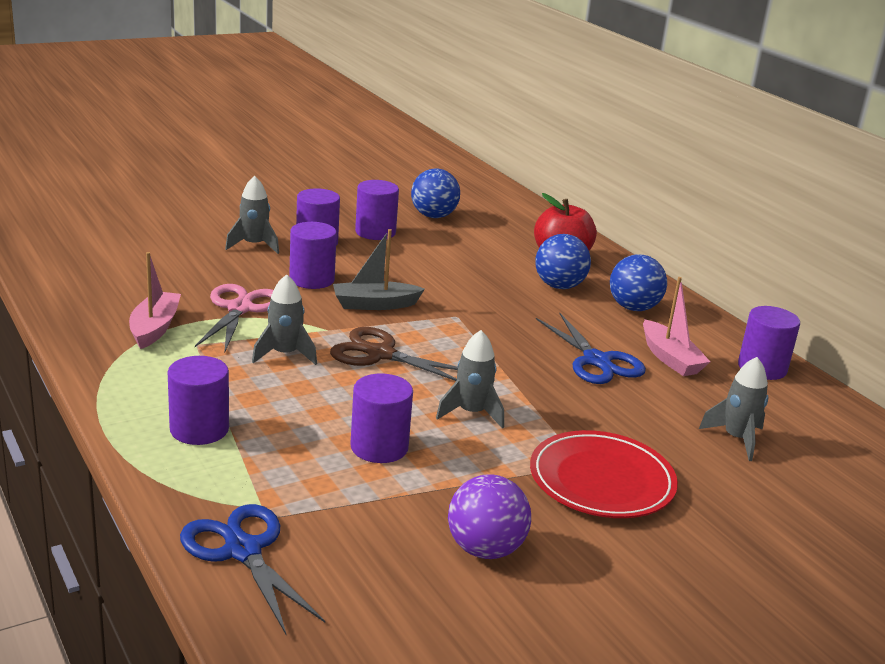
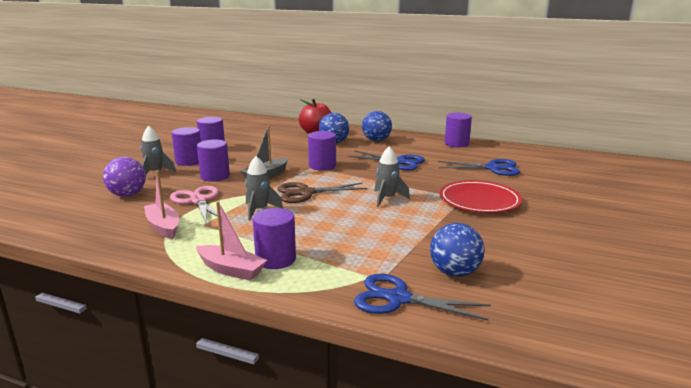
camera: 35 degrees left, 5 degrees down
(379, 447) = (375, 228): purple cylinder -> purple cylinder (322, 166)
(433, 216) = (229, 134): blue ball -> blue ball (454, 272)
(485, 549) = (489, 244): purple ball -> purple ball (127, 194)
(670, 358) = (421, 152): pink boat -> pink boat (231, 269)
(736, 439) = (493, 168): grey rocket -> blue scissors

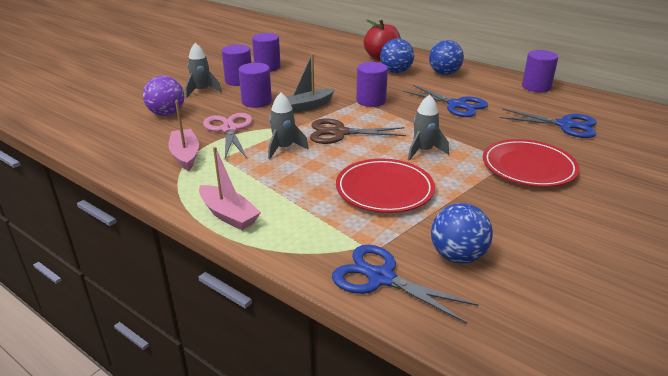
camera: 15 degrees right, 10 degrees up
(275, 259) = (276, 209): purple cylinder -> none
(367, 231) = (384, 189): none -> red plate

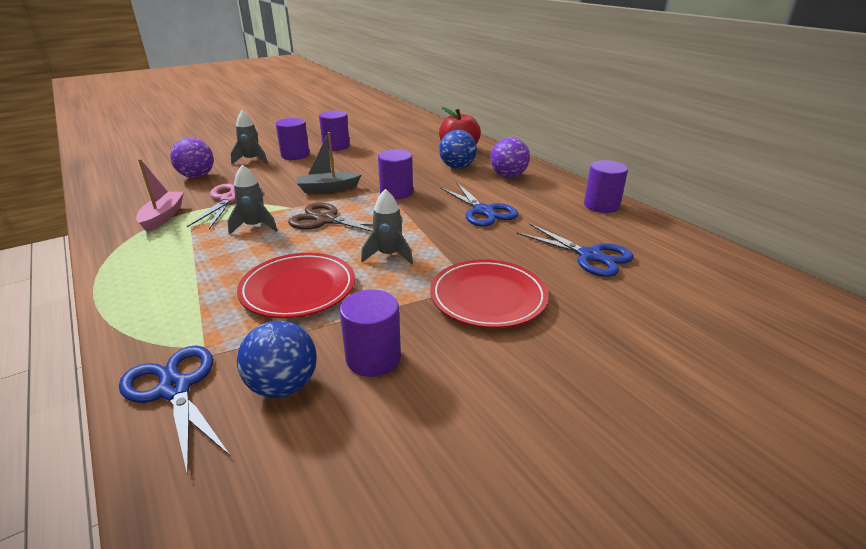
camera: 20 degrees right, 0 degrees up
(228, 215) = (124, 282): pink boat -> none
(256, 102) = (286, 177): purple cylinder -> purple cylinder (373, 358)
(444, 73) = (508, 176): blue ball -> purple ball

